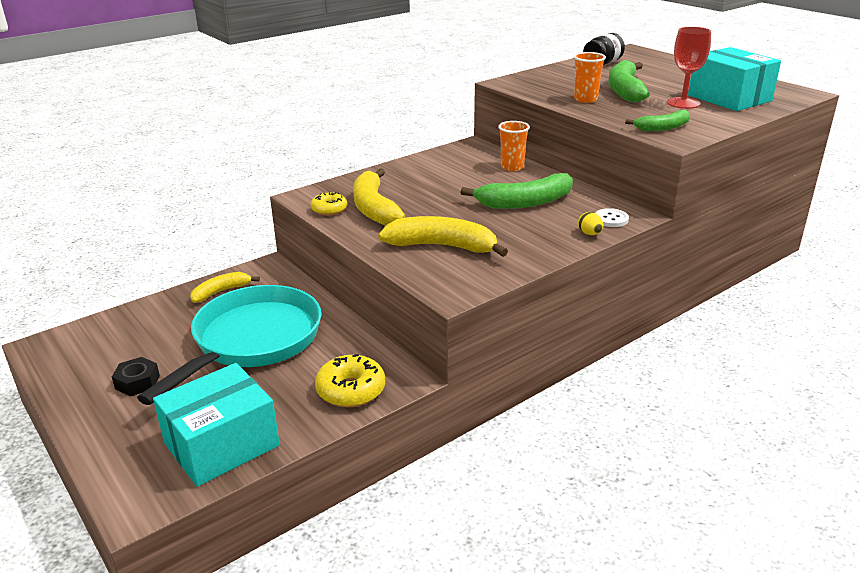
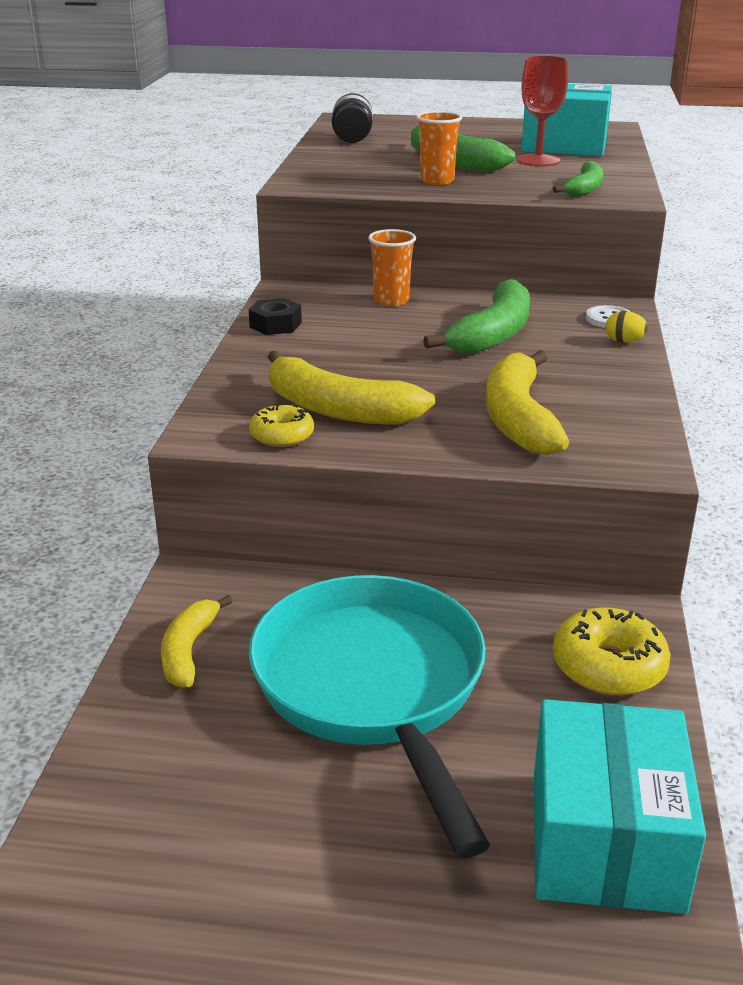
camera: 45 degrees left, 0 degrees up
(137, 382) = (323, 853): black nut -> black nut (275, 325)
(442, 246) = (519, 418): yellow banana -> yellow banana turned 60 degrees counterclockwise

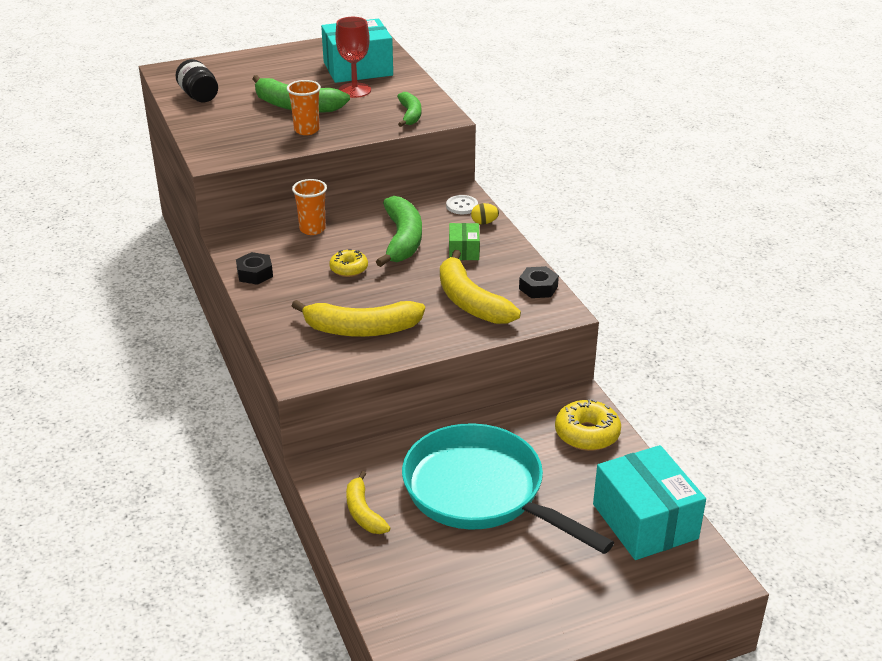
camera: 30 degrees left, 5 degrees up
(282, 436) = (346, 360): yellow donut -> yellow donut (349, 269)
(565, 363) = (463, 251): none -> green box
(636, 428) = (538, 288): none -> black nut

